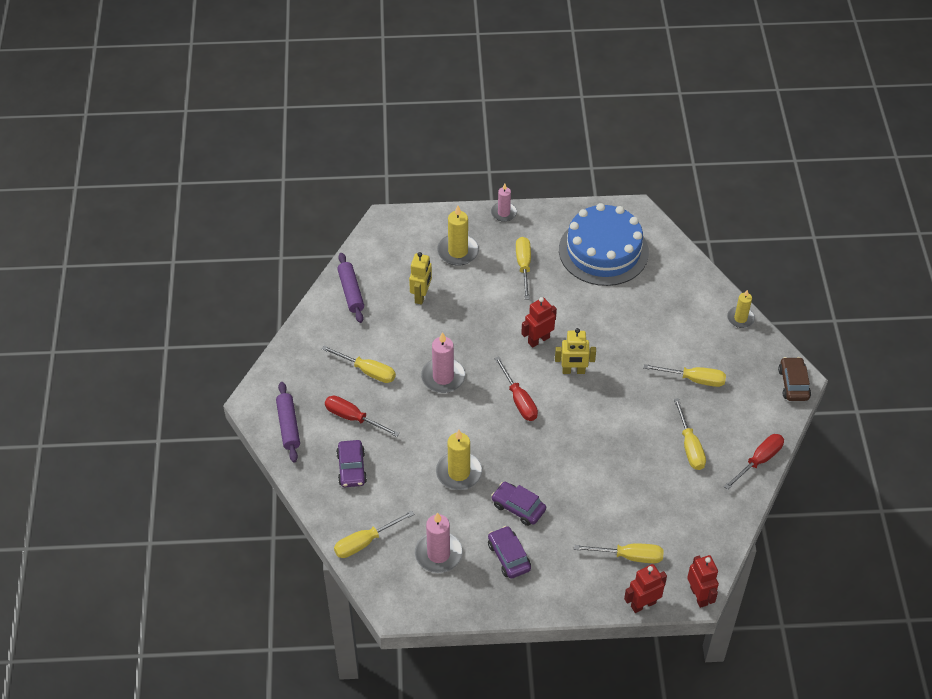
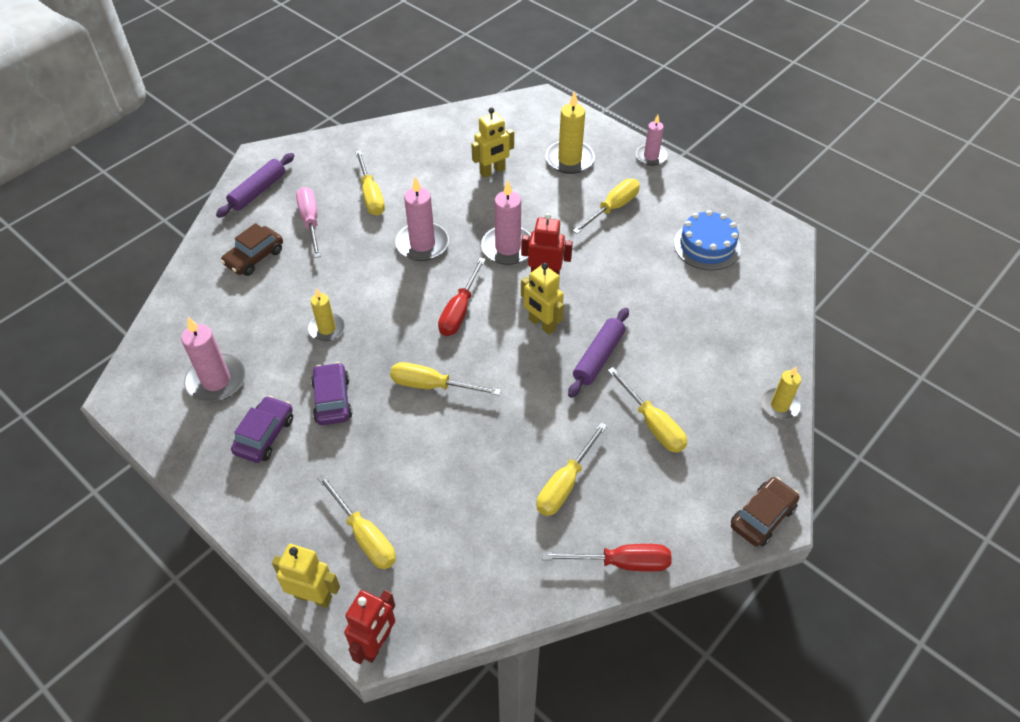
camera: 45 degrees right, 0 degrees up
(351, 292) = (441, 131): purple rolling pin -> purple rolling pin (598, 357)
(351, 468) = (254, 257): purple car -> brown car
(353, 418) = (310, 222): red screwdriver -> pink screwdriver
(365, 542) = (180, 321): yellow screwdriver -> yellow screwdriver (432, 386)
(459, 472) = (327, 329): yellow candle -> yellow candle, size x0.64
(496, 339) = (508, 248): none -> pink candle
(603, 251) = (707, 246): blue cake -> blue cake, size x0.58
(643, 604) = (313, 596): red robot -> yellow robot

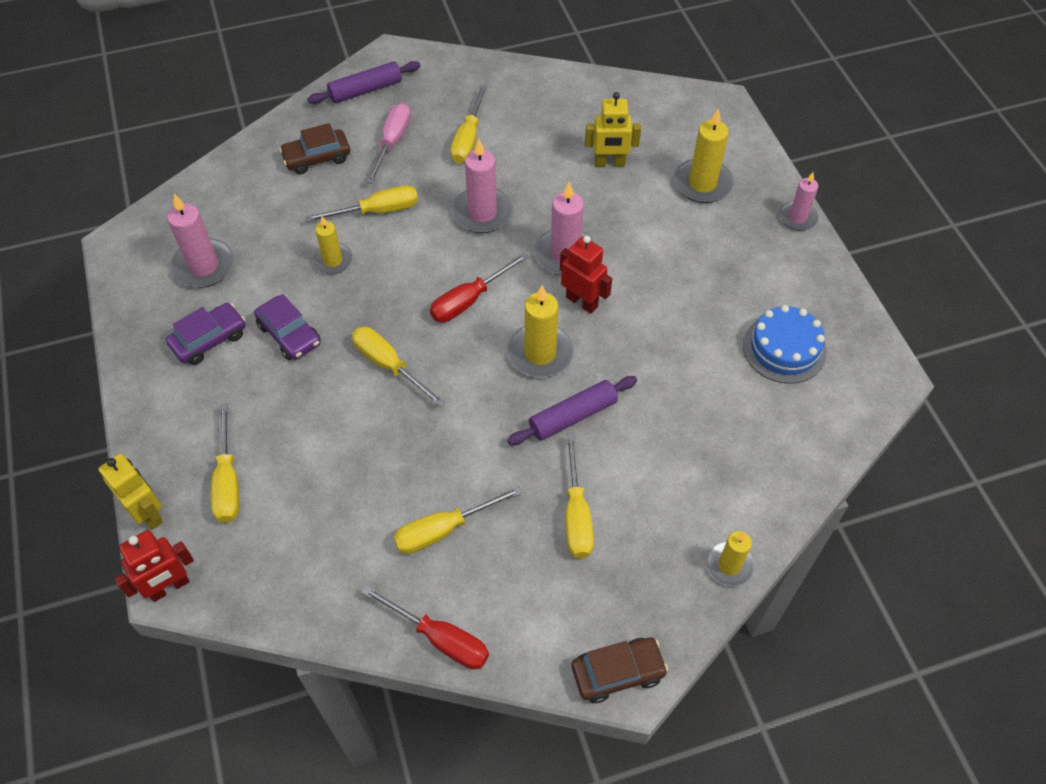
camera: 30 degrees right, 5 degrees up
(332, 400) = (289, 334): purple car -> purple car turned 120 degrees clockwise
(541, 324) = (540, 353): yellow robot -> yellow candle
(612, 208) = (709, 259): yellow screwdriver -> yellow screwdriver (377, 211)

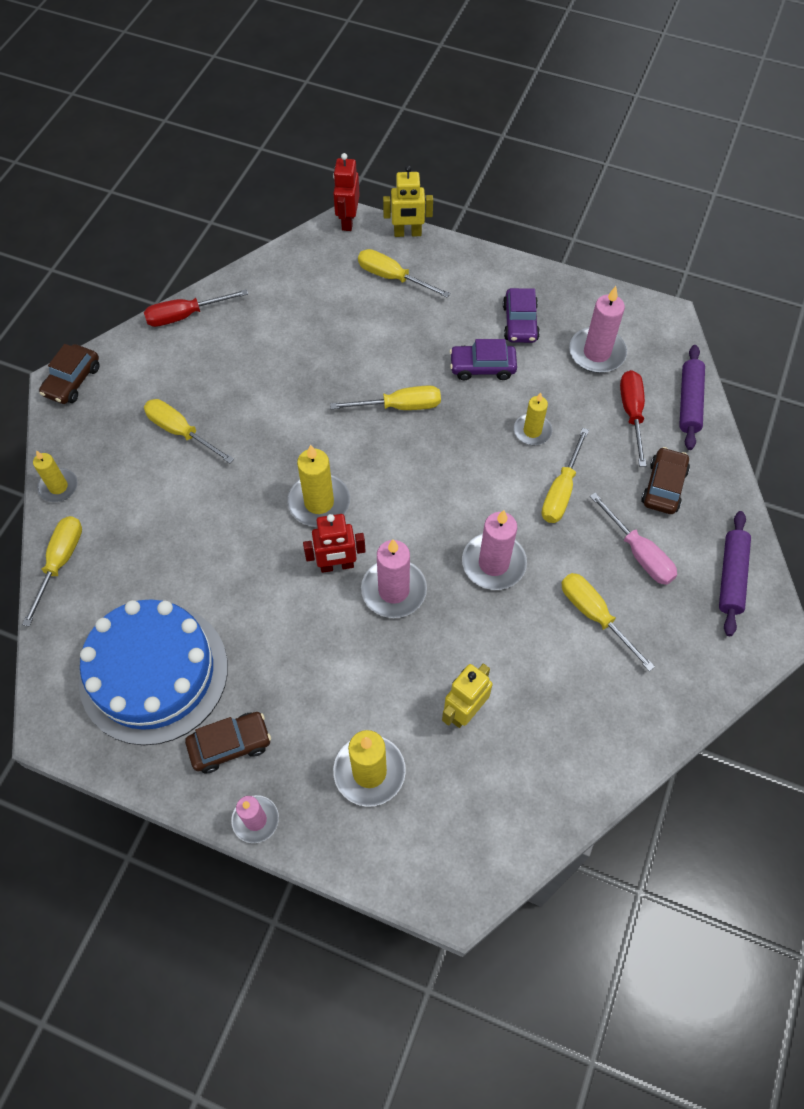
camera: 130 degrees right, 5 degrees up
(444, 530) = (247, 359): yellow screwdriver -> yellow screwdriver (60, 563)
(469, 300) = (411, 492): red screwdriver -> red screwdriver (631, 414)
(572, 416) = (249, 483): purple rolling pin -> purple rolling pin (689, 402)
(773, 265) = (230, 745): none -> brown car
(784, 348) = (154, 673): blue cake -> blue cake, size x1.73

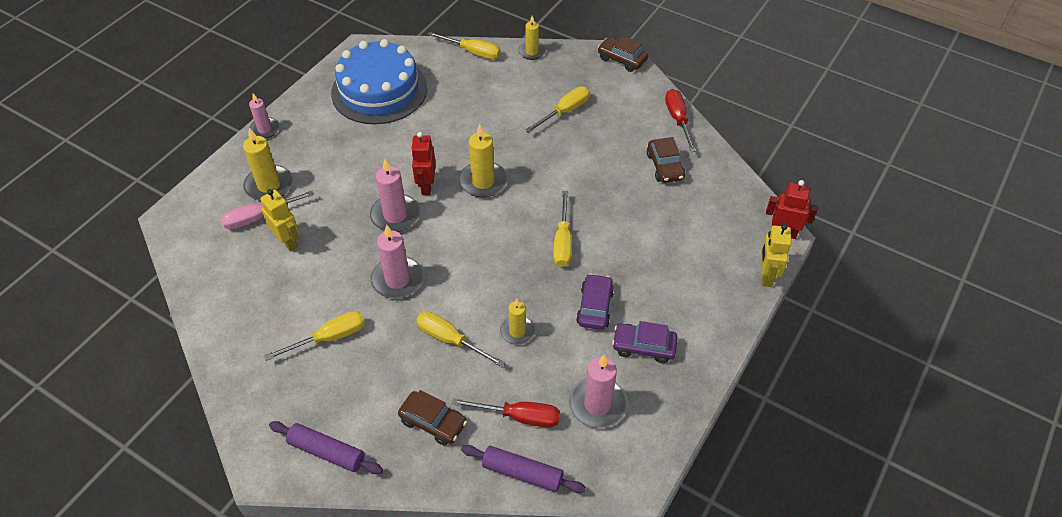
camera: 100 degrees right, 10 degrees down
(230, 745) = (317, 121): brown car -> brown car (665, 166)
(392, 278) = (709, 257): yellow screwdriver -> none
(638, 553) = (374, 384): pink screwdriver -> pink screwdriver (259, 217)

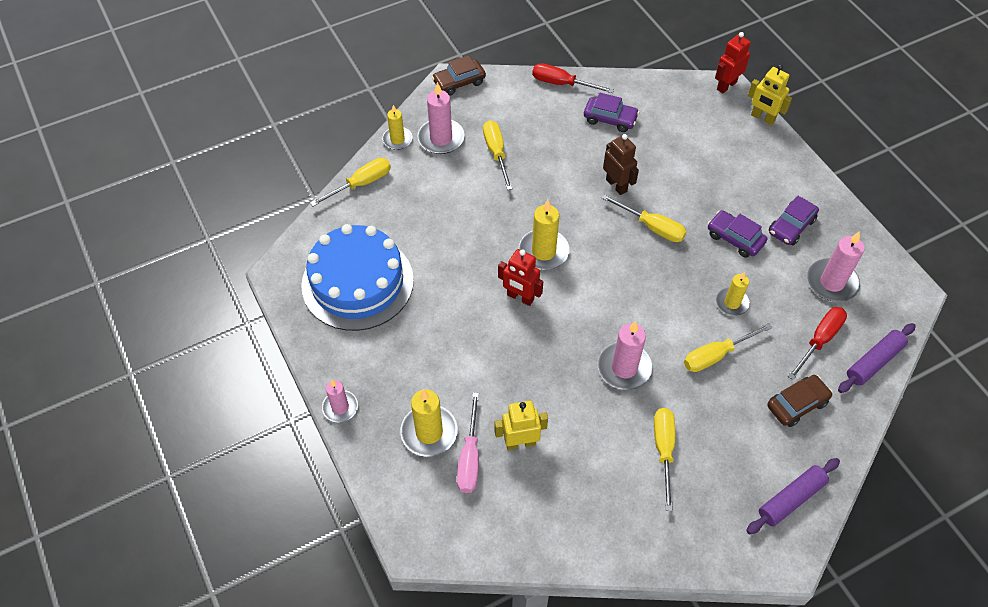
camera: 60 degrees left, 5 degrees up
(395, 215) = (542, 338): pink candle -> pink candle (441, 138)
(591, 200) = (616, 185): none -> brown robot
(665, 166) = (610, 119): brown car -> purple car

